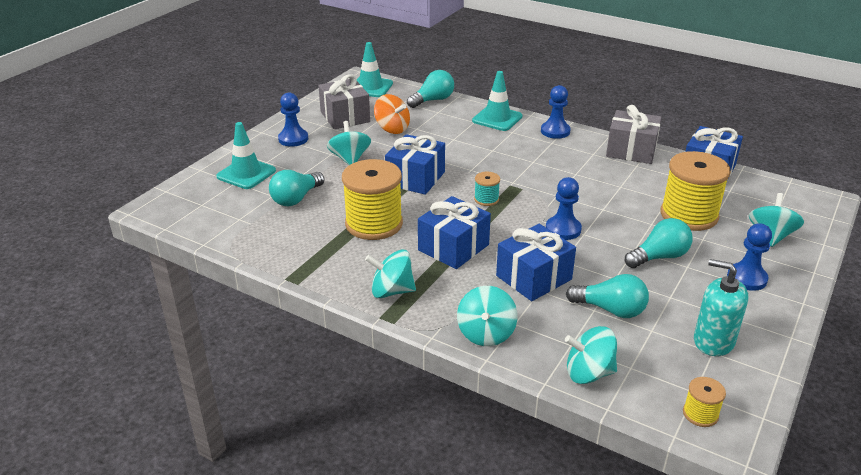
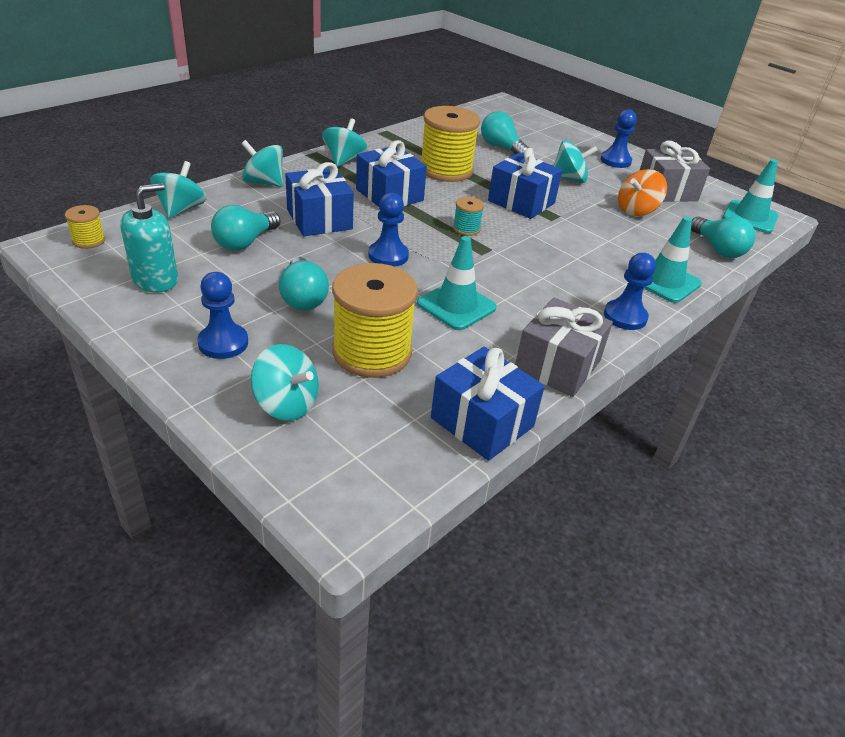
camera: 100 degrees right, 5 degrees up
(246, 174) = (550, 135): turquoise traffic cone -> turquoise traffic cone (456, 306)

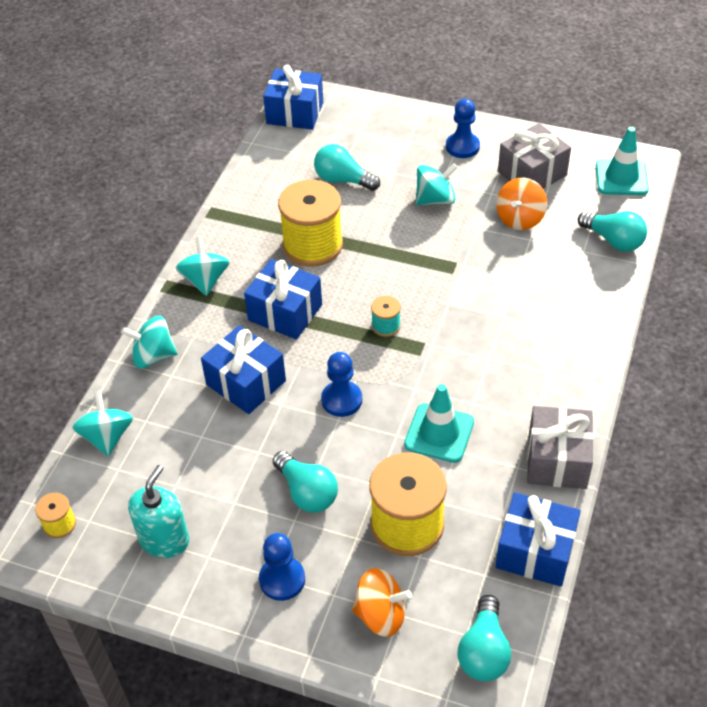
camera: 20 degrees left, 10 degrees up
(245, 242) = (203, 450): turquoise light bulb -> turquoise light bulb (483, 651)
(286, 404) = (380, 614): turquoise spinning top -> orange spinning top
(521, 202) = (411, 260): blue gift -> blue gift (295, 113)
(625, 316) = (579, 373): blue pawn -> none
(664, 281) = (590, 310): turquoise traffic cone -> none

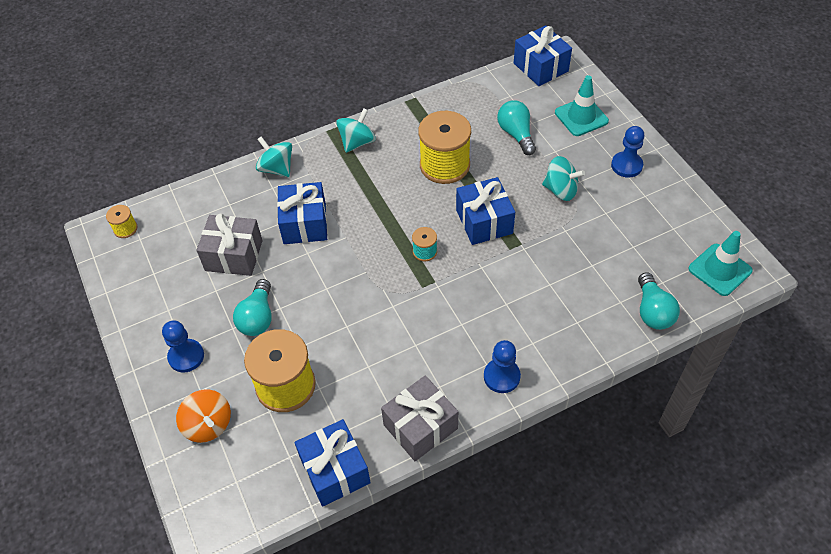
camera: 45 degrees right, 5 degrees up
(107, 437) = (201, 198): turquoise spinning top -> none
(164, 540) = (159, 281): turquoise soap dispenser -> none
(285, 312) = (377, 197): blue gift -> blue gift (484, 221)
(341, 400) = (342, 278): blue pawn -> blue pawn (501, 376)
(439, 433) = (372, 346): turquoise traffic cone -> turquoise traffic cone (581, 117)
(483, 651) = (233, 500): turquoise light bulb -> none
(519, 218) = (603, 245): orange spinning top -> none
(532, 173) = (653, 219): grey gift -> grey gift (234, 255)

